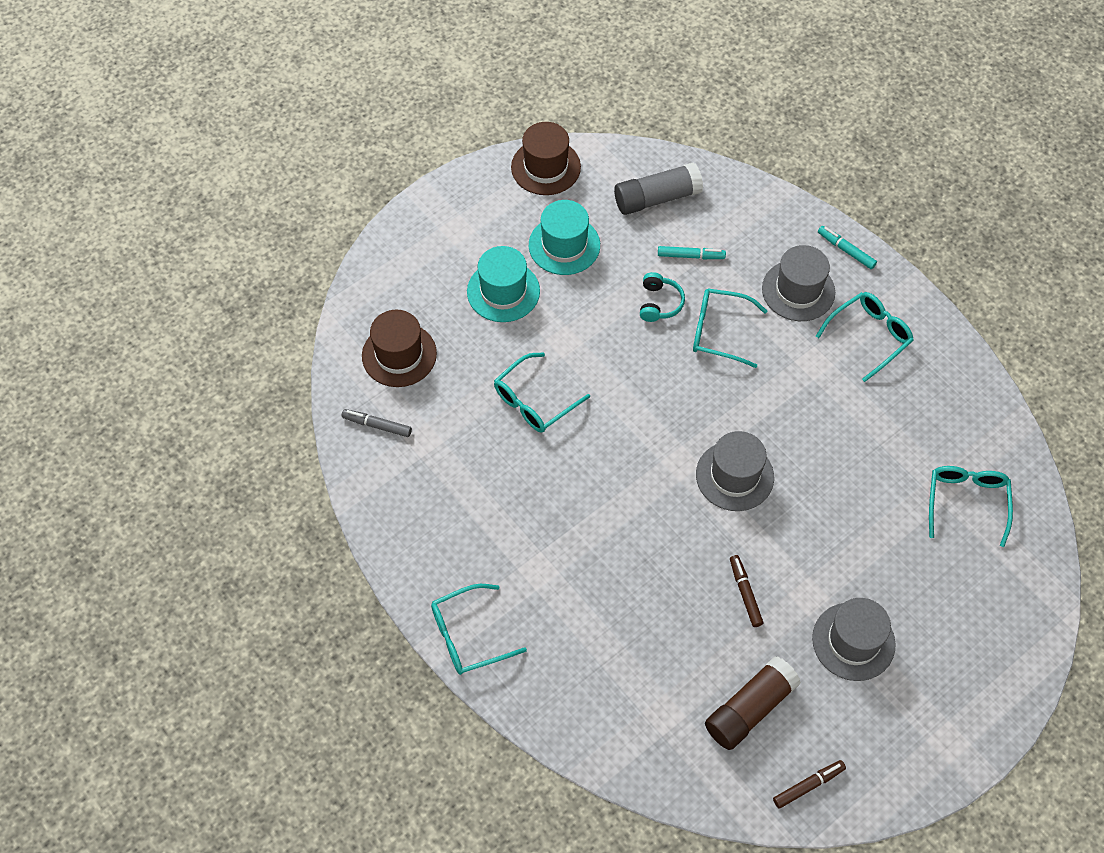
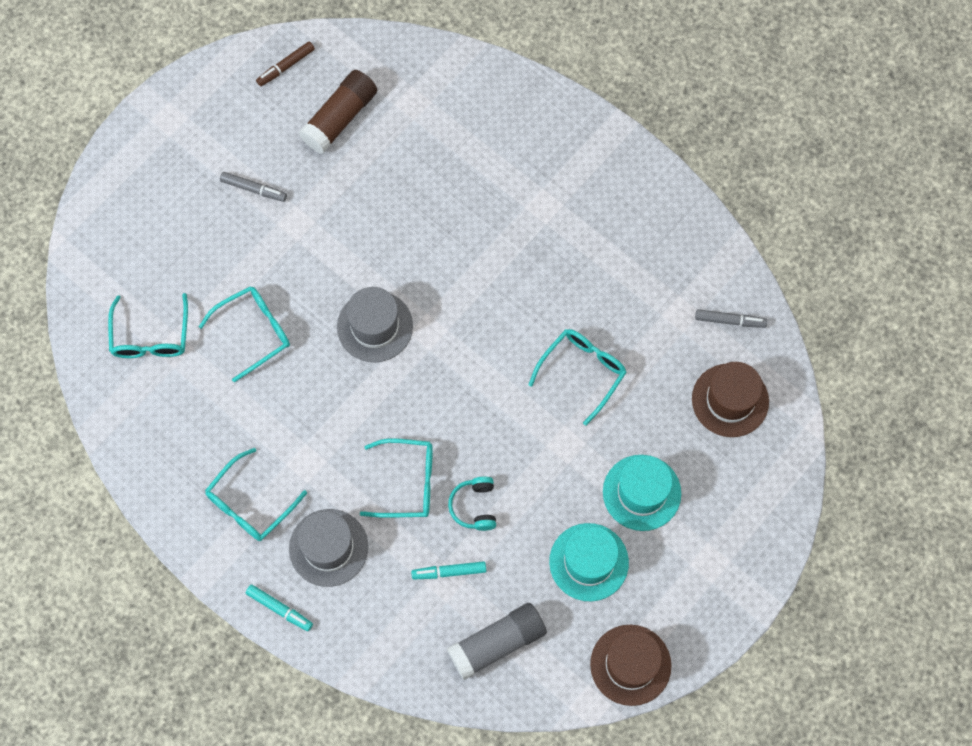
camera: 170 degrees right, 10 degrees up
(468, 636) = (593, 139): turquoise glasses -> turquoise glasses (254, 332)
(745, 593) = (353, 216): brown marker -> none
(853, 641) = (253, 189): grey hat -> grey marker

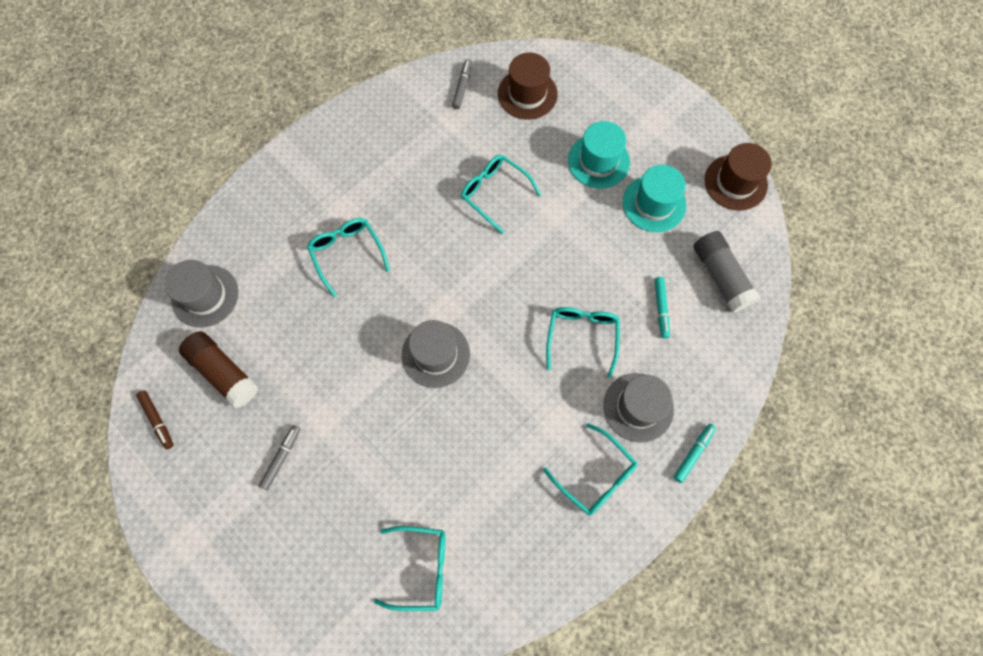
camera: 85 degrees left, 0 degrees up
(254, 332) = (428, 464): turquoise glasses -> turquoise glasses (347, 253)
(424, 83) = (205, 296): none -> grey hat
(475, 506) = (605, 284): turquoise headphones -> none

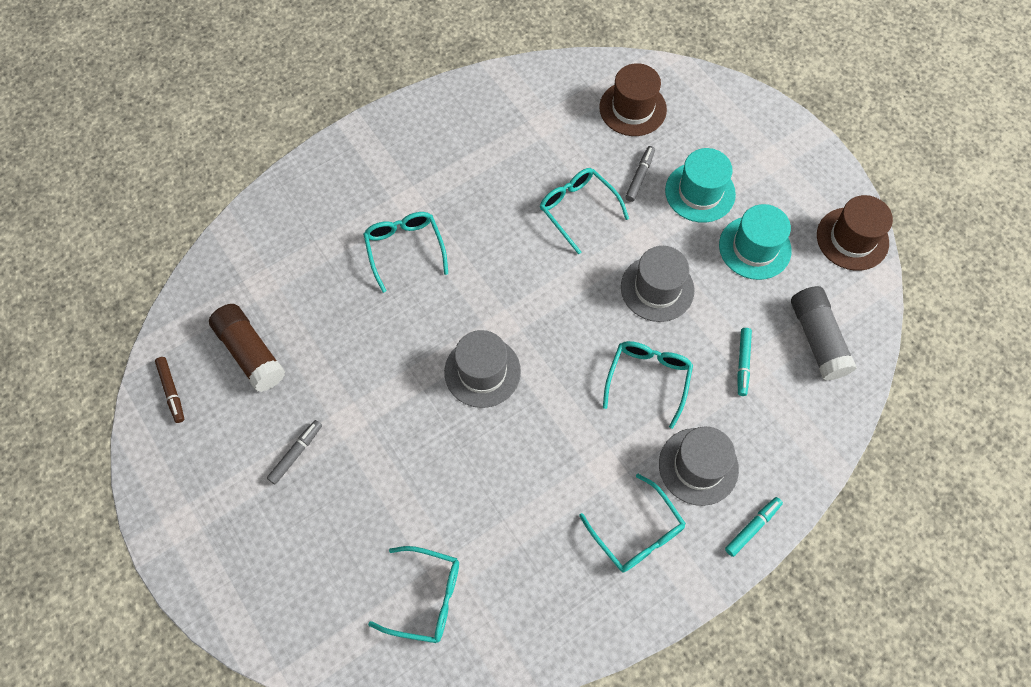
camera: 10 degrees right, 5 degrees down
(205, 296) = (245, 269): grey hat -> grey hat (657, 288)
(462, 87) = (562, 91): grey marker -> grey marker (639, 176)

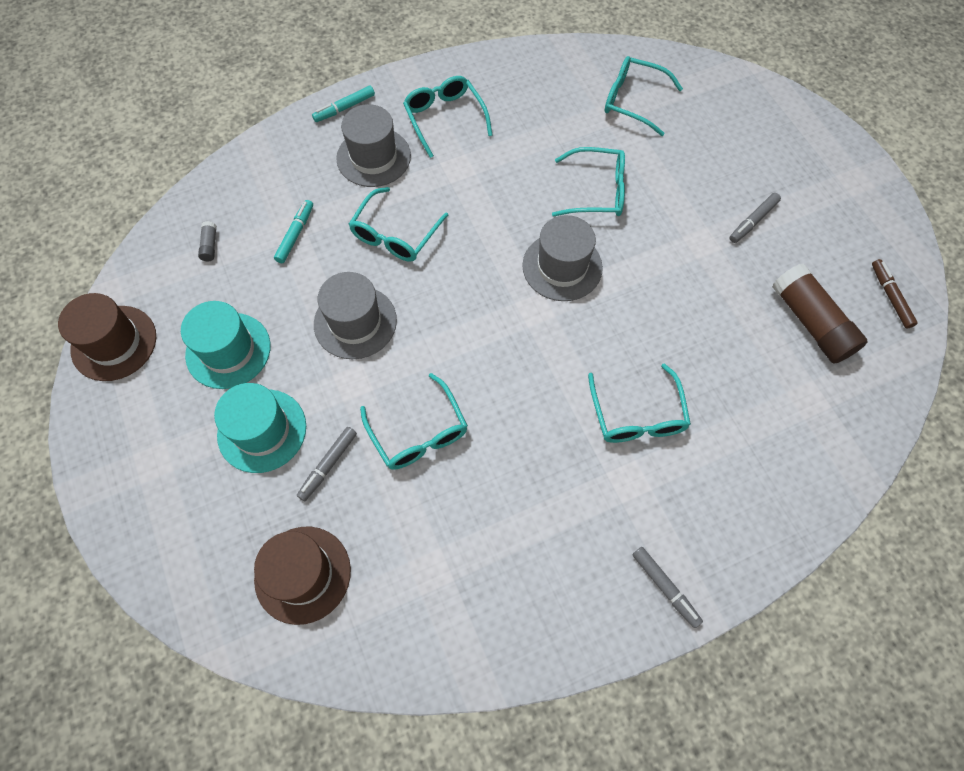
camera: 170 degrees left, 0 degrees up
(380, 138) = (665, 587): none -> grey marker
(457, 463) = (597, 191): none -> turquoise glasses
(817, 339) = (210, 245): grey glue stick -> grey glue stick, size x0.41

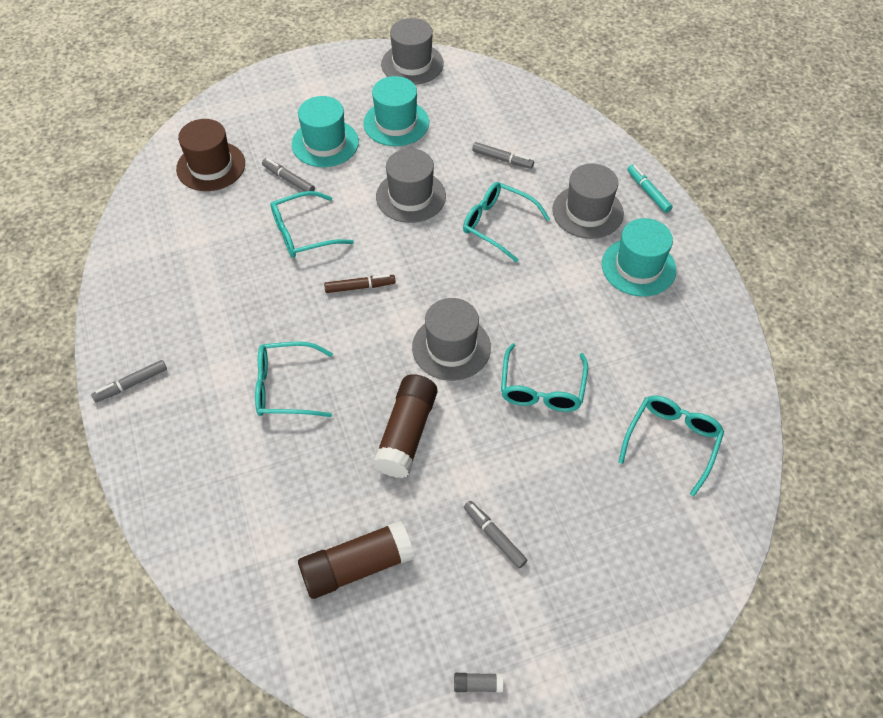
camera: 95 degrees right, 10 degrees down
(114, 343) = (412, 64): brown hat -> grey hat
(210, 245) = (495, 109): grey glue stick -> grey glue stick (478, 684)
(295, 235) = (502, 159): turquoise marker -> grey marker
(444, 118) = (638, 267): turquoise glasses -> turquoise hat
(668, 296) = (406, 433): none -> brown glue stick
(890, 297) = (378, 666): brown marker -> brown marker (359, 287)

